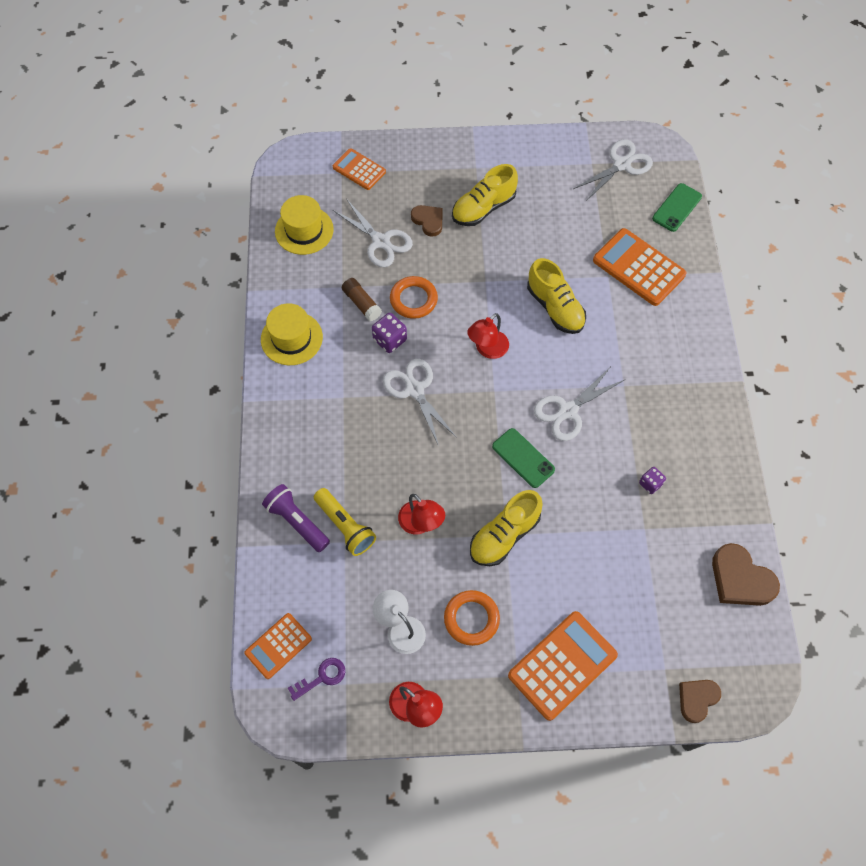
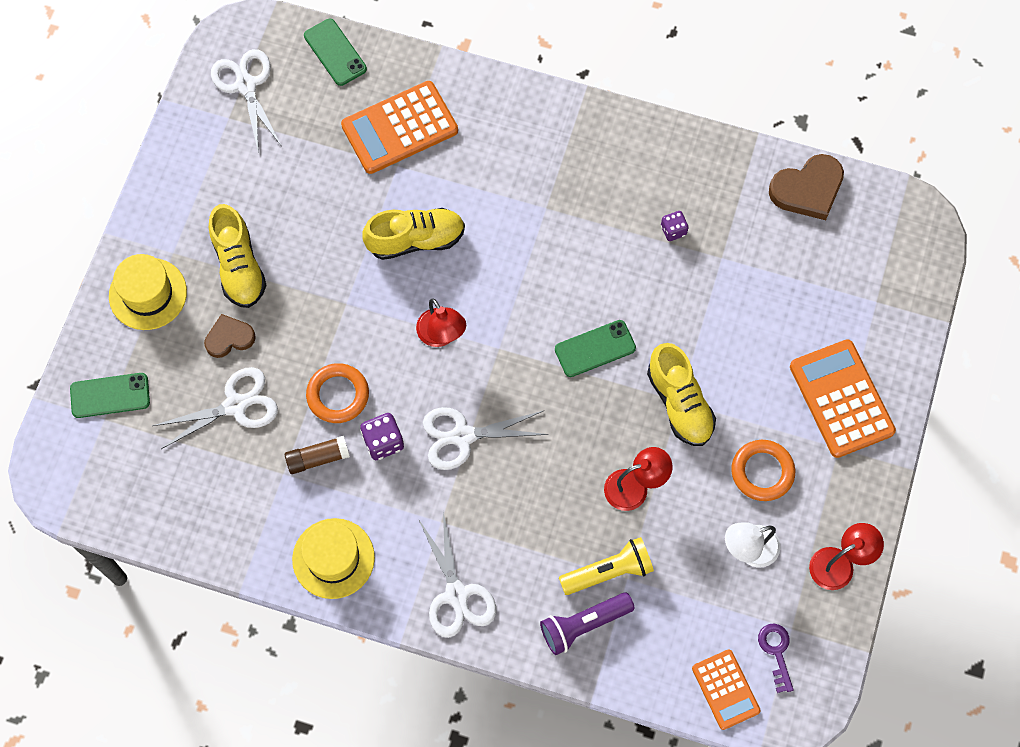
camera: 70 degrees left, 5 degrees up
(304, 230) = (176, 494): yellow hat -> yellow hat (148, 294)
(359, 170) = (110, 395): orange calculator -> green phone
(568, 411) = (555, 279): white scissors -> white scissors (457, 595)
(697, 699) = (915, 284): brown heart -> none

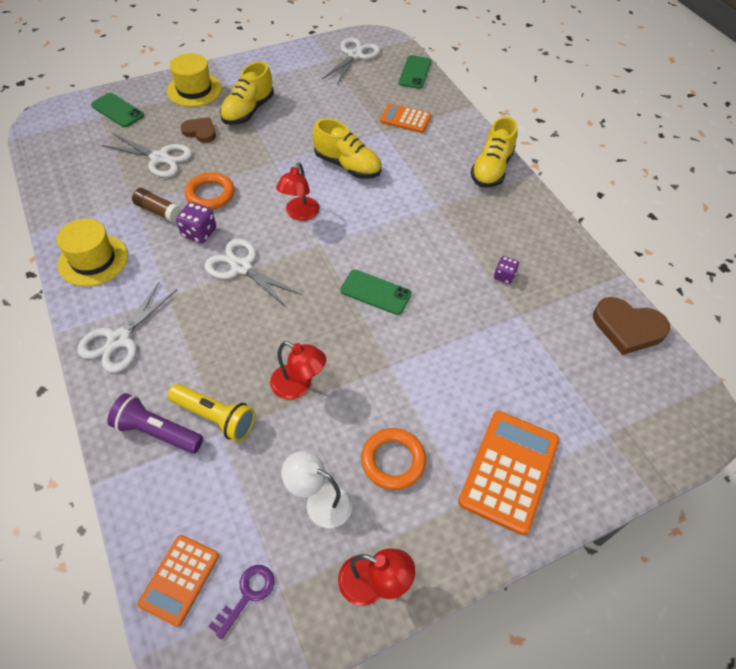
camera: 45 degrees right, 15 degrees down
(399, 128) = (405, 119): orange calculator -> orange calculator, size x0.61
(679, 403) = (389, 367): yellow shoe -> yellow shoe (491, 169)

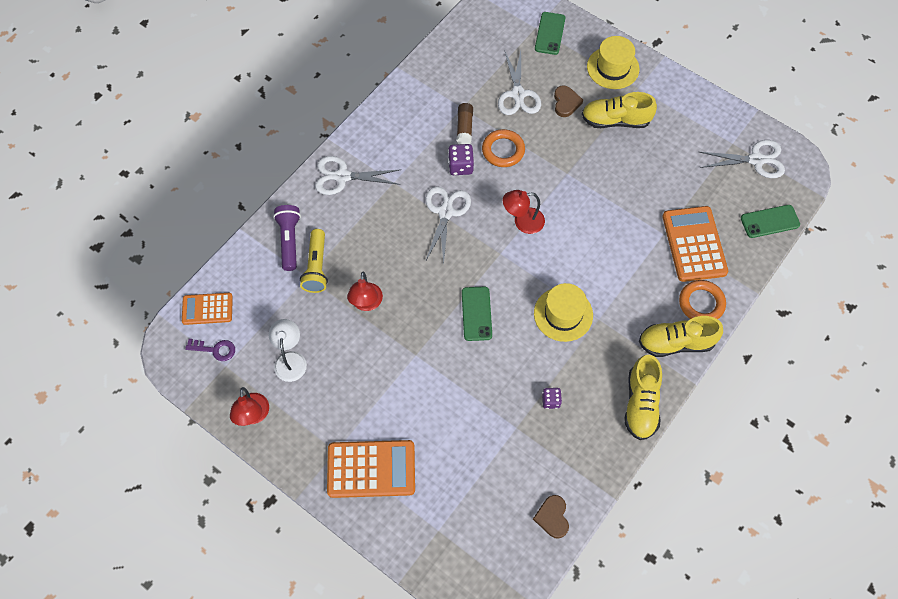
camera: 65 degrees right, 10 degrees up
(93, 260) = (396, 118): yellow hat -> yellow hat (563, 314)
(347, 165) = (600, 228): yellow shoe -> yellow shoe (641, 404)
(393, 461) = (341, 390): orange ring -> orange ring (701, 303)
(405, 119) = (694, 244): orange calculator -> orange calculator, size x1.64
(627, 328) = (552, 517): brown heart -> brown heart, size x0.64

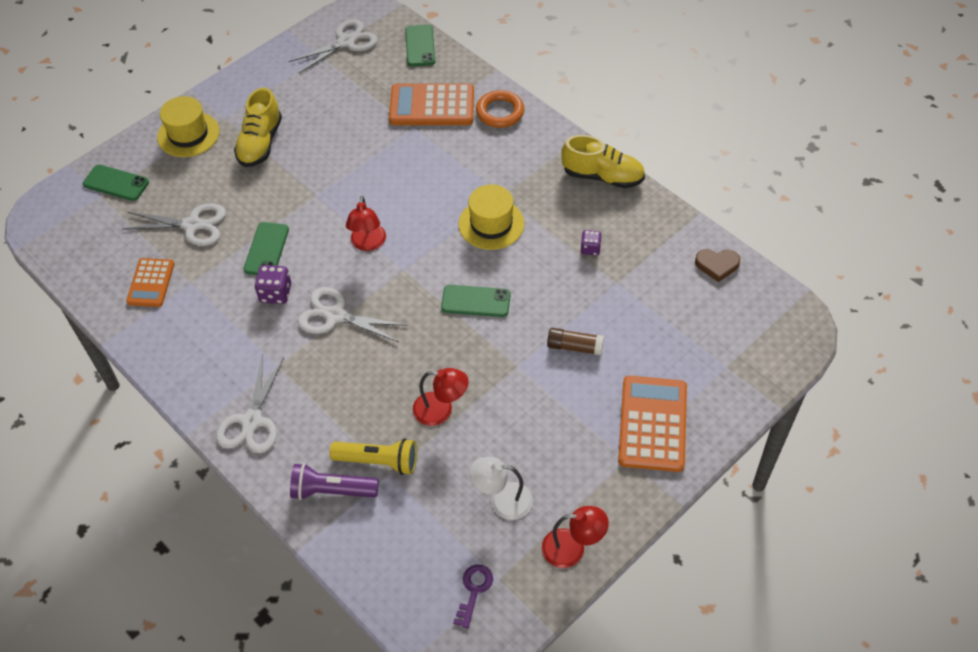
camera: 80 degrees left, 10 degrees down
(207, 309) = (412, 598): orange calculator -> orange calculator (151, 283)
(464, 128) = (222, 283): brown glue stick -> brown glue stick (574, 347)
(503, 150) = (266, 249): orange ring -> green phone
(566, 103) = (220, 182): brown heart -> none
(676, 343) = (540, 138): yellow shoe -> none
(756, 160) = (346, 42): white scissors -> white scissors turned 45 degrees clockwise

